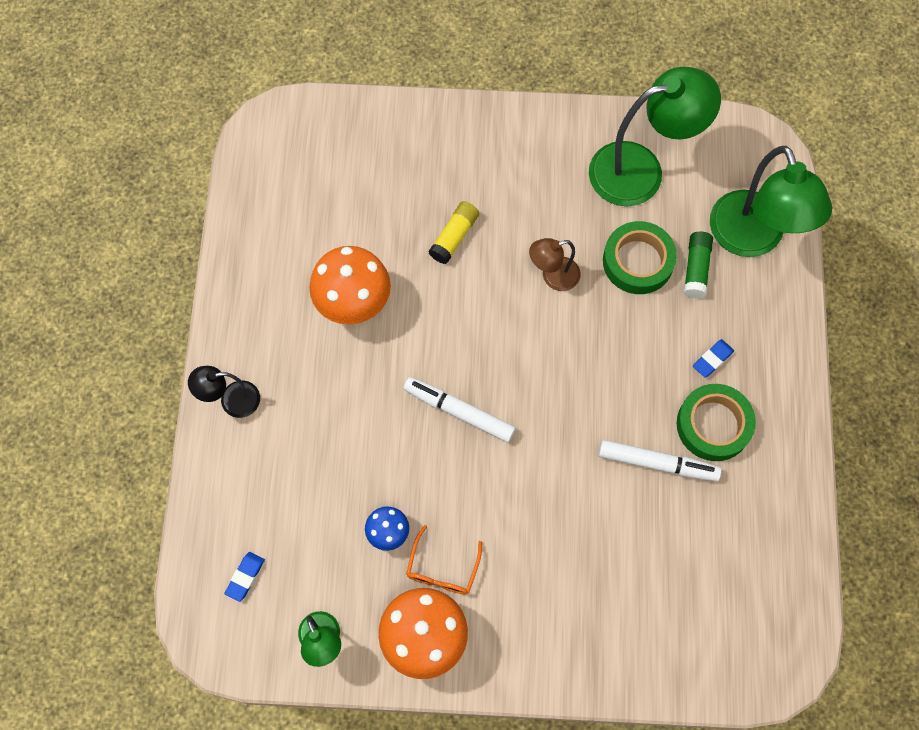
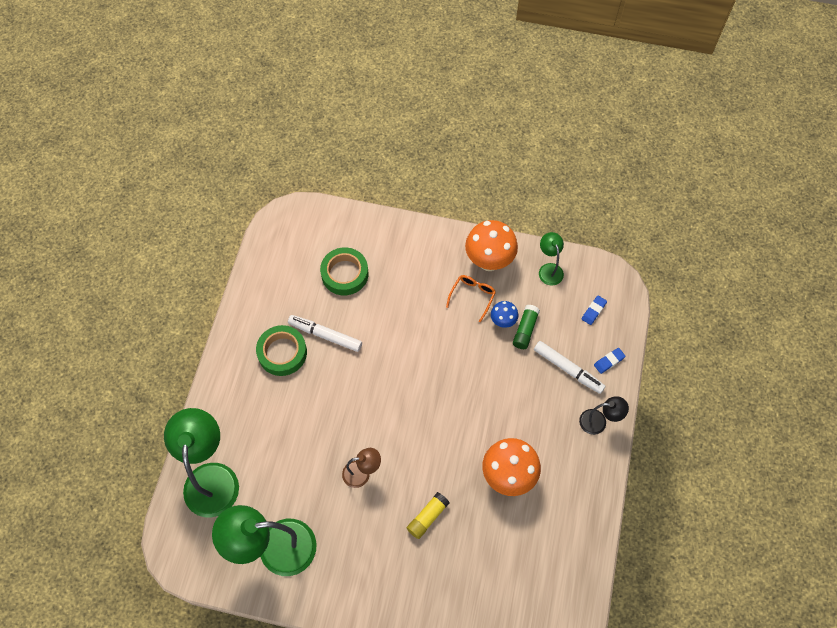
camera: 170 degrees left, 5 degrees down
(459, 412) = (446, 388): white marker -> white marker (568, 369)
(638, 261) = (298, 474): green tape -> green tape (345, 274)
(696, 269) = (259, 461): green glue stick -> green glue stick (525, 330)
(712, 359) = (269, 395): blue eraser -> blue eraser (609, 361)

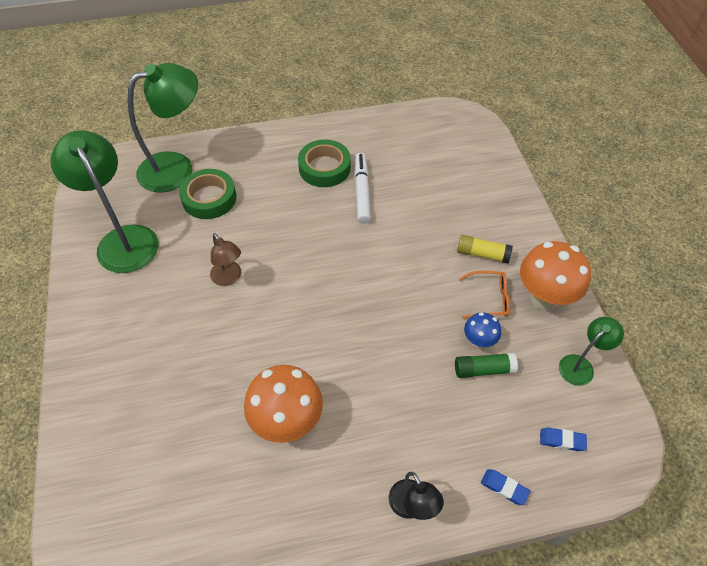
camera: 65 degrees right, 10 degrees down
(345, 274) = (437, 181): green tape -> green tape (209, 198)
(427, 517) = (203, 357): yellow glue stick -> yellow glue stick (482, 254)
(568, 369) = (462, 439): white marker -> none

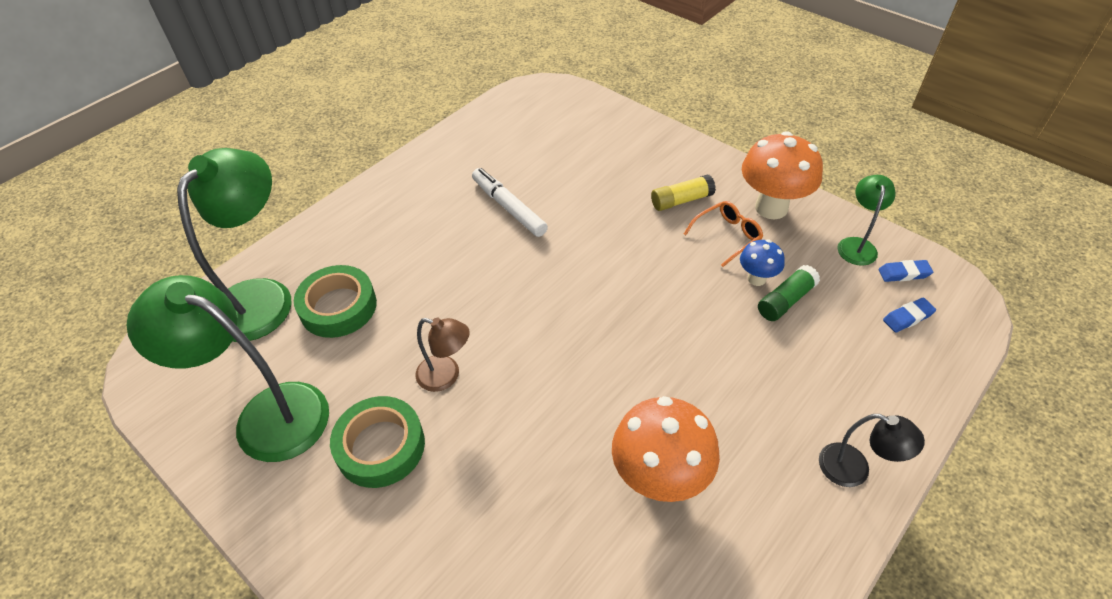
camera: 35 degrees left, 5 degrees down
(324, 168) = (445, 205): green tape -> green tape (380, 446)
(504, 488) = (908, 391): blue eraser -> blue eraser (904, 273)

